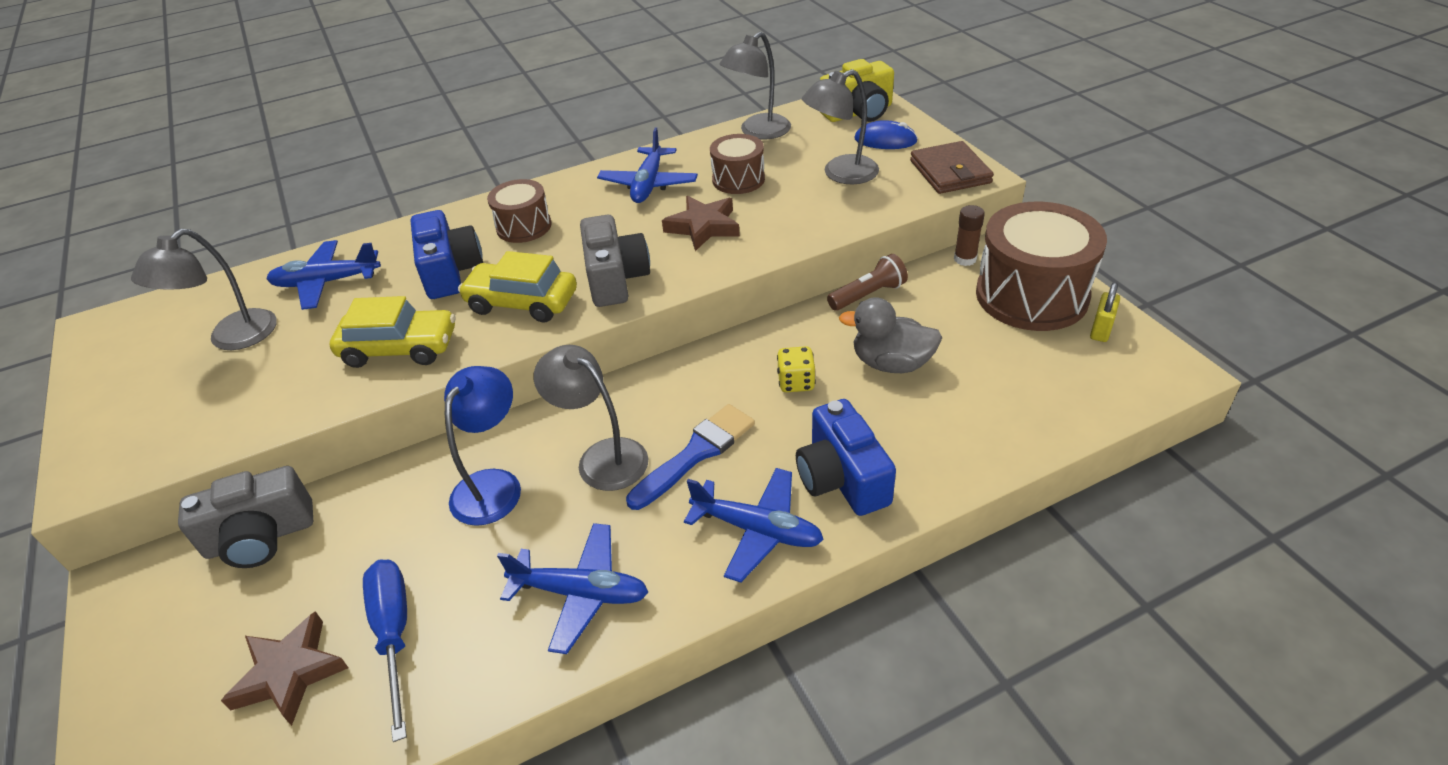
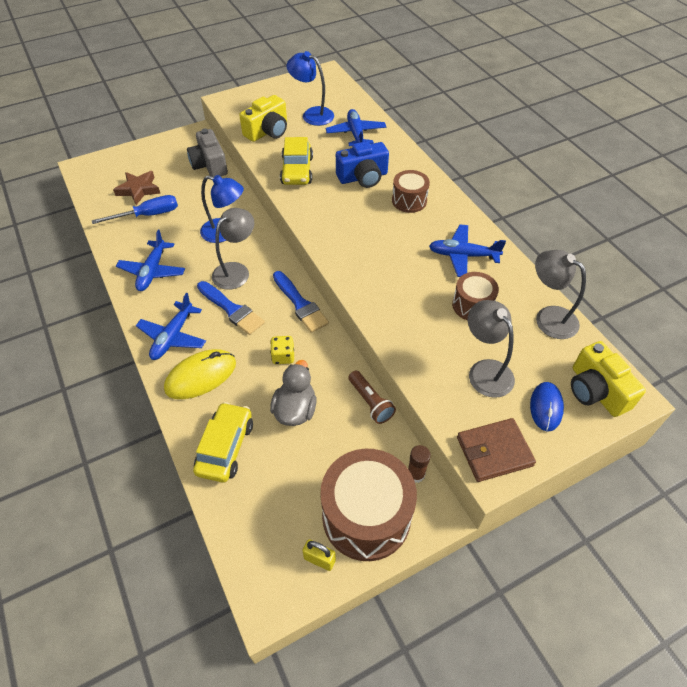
camera: 85 degrees right, 10 degrees up
(232, 338) = (312, 114): grey lamp -> blue lamp
(252, 397) = (268, 131): none -> yellow camera
(522, 302) = (331, 210): yellow car -> yellow car (225, 447)
(615, 279) = (351, 247): grey camera -> none
(690, 370) = (300, 304): none -> blue brush
(703, 227) = (408, 287): brown star -> none
(842, 478) = (201, 376): blue camera -> yellow mouse

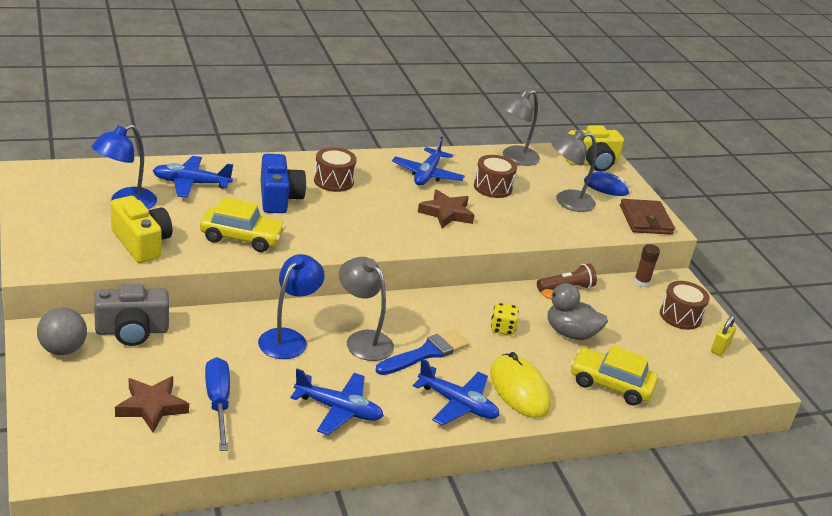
camera: 85 degrees left, 20 degrees down
(183, 145) = (63, 349): none -> grey ball
(300, 304) = (431, 304): blue brush -> none
(366, 516) = (680, 316): brown drum -> brown drum, size x0.54
(401, 277) = (446, 213): none -> brown star

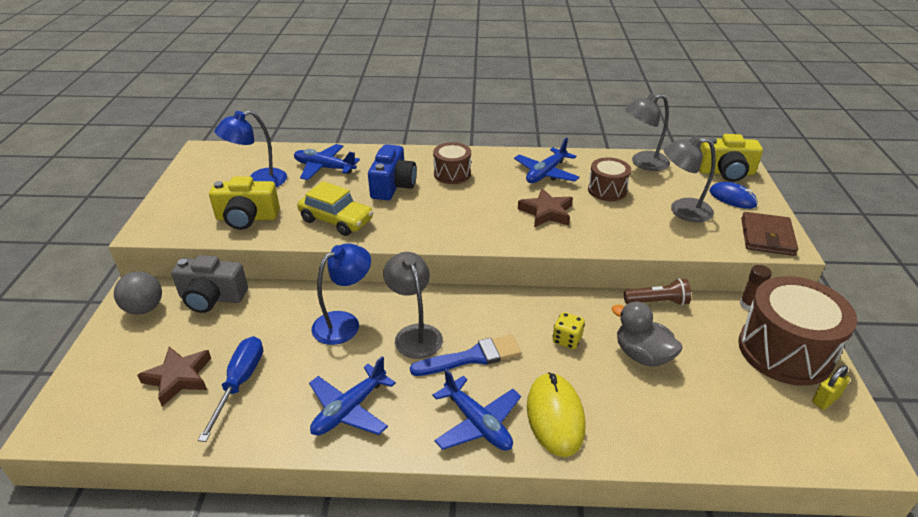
camera: 25 degrees right, 5 degrees up
(141, 243) = (247, 218): yellow camera -> yellow camera turned 105 degrees clockwise
(338, 410) = (349, 409): blue plane -> blue plane turned 90 degrees clockwise
(610, 385) = (667, 427): yellow car -> none
(680, 316) = (785, 351): brown drum -> brown drum, size x1.86

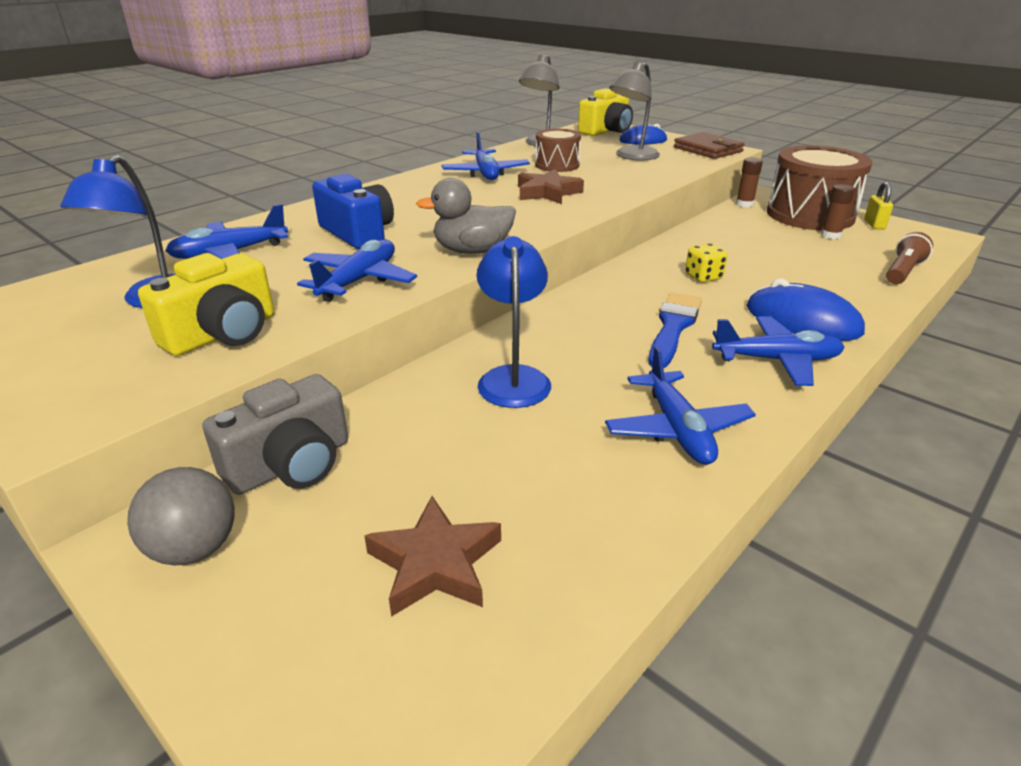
camera: 50 degrees left, 5 degrees down
(240, 383) = (525, 502): blue screwdriver -> none
(336, 220) = (359, 281): yellow car -> blue plane
(415, 334) = (595, 343): grey lamp -> none
(452, 174) = (400, 203): brown drum -> none
(555, 416) = (802, 320): yellow mouse -> blue mouse
(642, 355) = (760, 258): grey duck -> grey duck (472, 251)
(657, 302) = (700, 228): brown flashlight -> brown flashlight (902, 271)
(752, 379) = (830, 235): none -> brown glue stick

